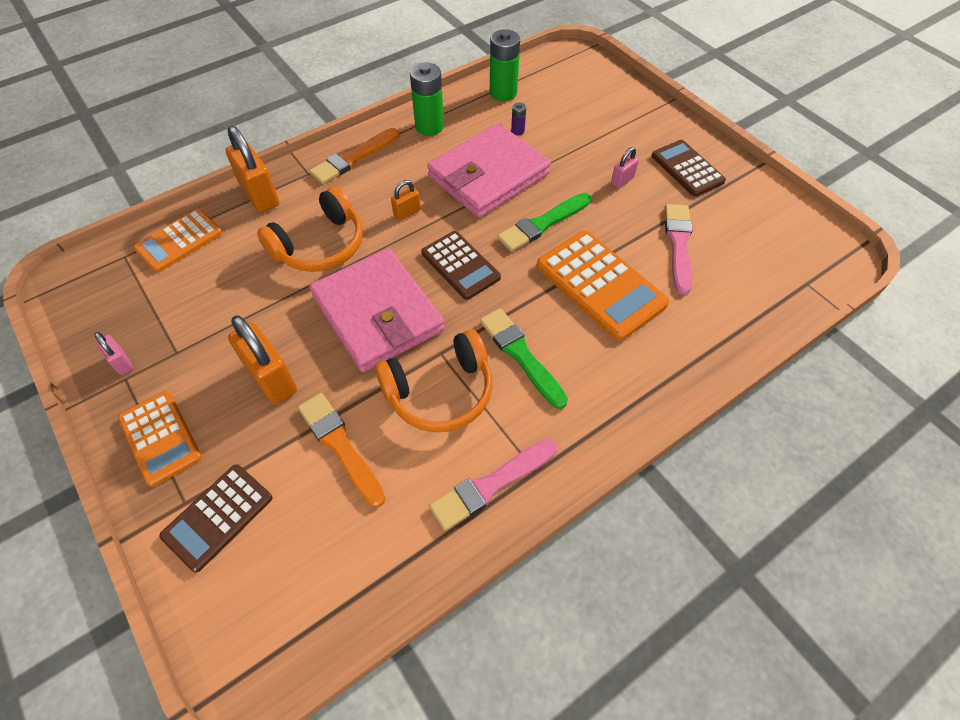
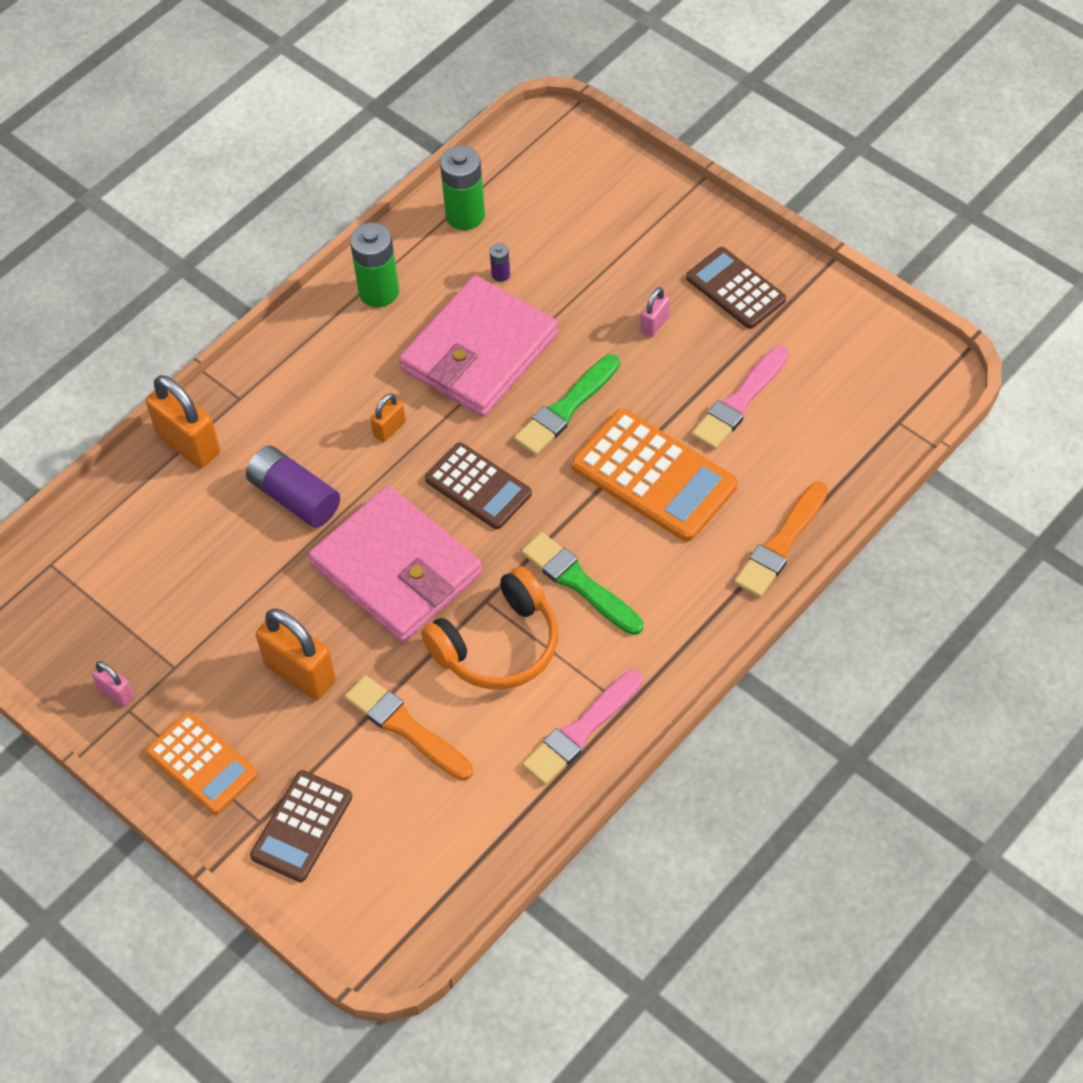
camera: 10 degrees left, 0 degrees up
(179, 241) = (112, 529): orange calculator -> none
(320, 245) = (294, 497): orange headphones -> purple battery
(353, 158) = (292, 363): orange brush -> orange brush (781, 544)
(678, 244) = (739, 402): pink brush -> pink brush turned 135 degrees counterclockwise

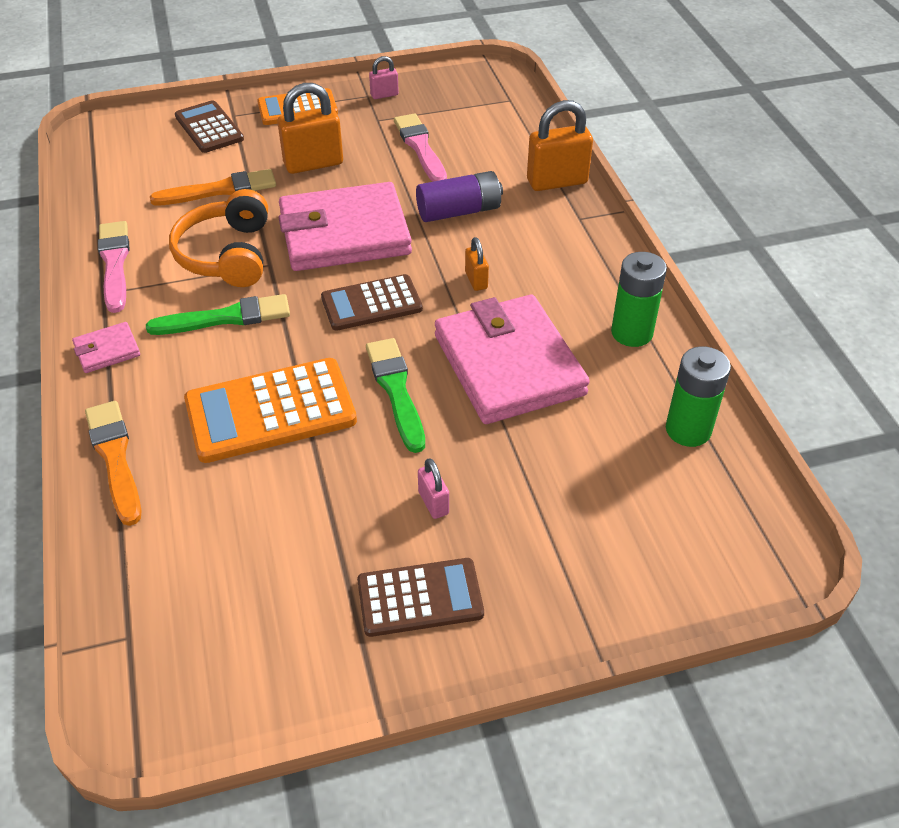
camera: 120 degrees right, 10 degrees down
(500, 274) = (590, 420): purple battery -> none
(686, 642) = (107, 350): none -> pink wallet
(739, 402) = (283, 516): pink brush -> pink brush (420, 147)

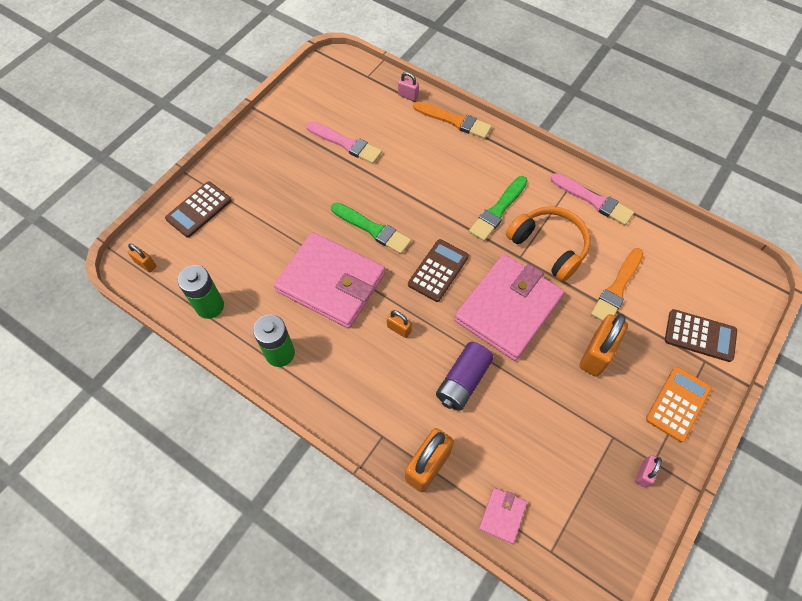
camera: 140 degrees right, 15 degrees up
(107, 350) = (525, 157): pink wallet -> pink wallet (502, 515)
(270, 411) = (417, 180): orange calculator -> none
(420, 147) = (552, 428): pink brush -> pink brush (346, 144)
(420, 598) = (275, 151): brown calculator -> brown calculator (199, 210)
(433, 503) = (304, 189): pink padlock -> pink padlock (408, 96)
(755, 542) = (146, 264): none -> orange padlock

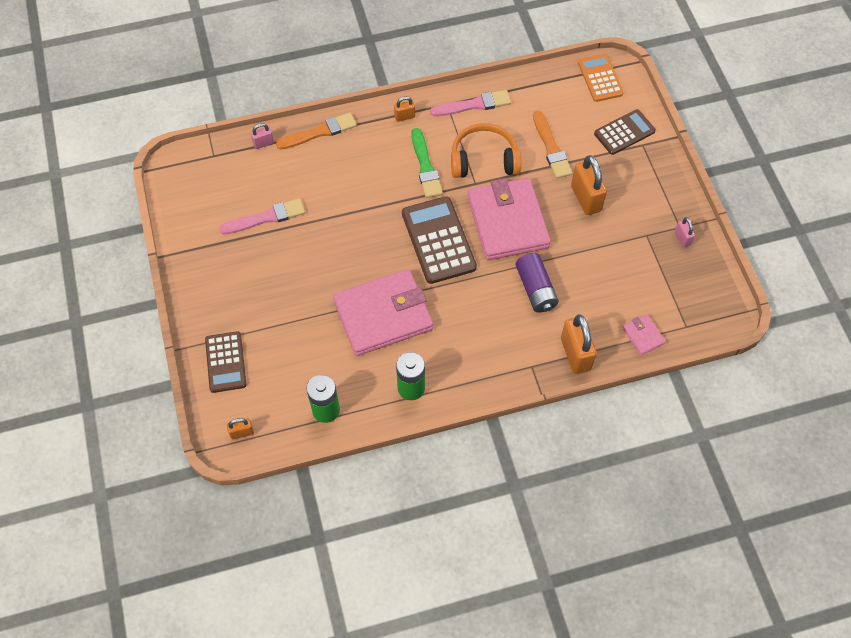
camera: 50 degrees left, 0 degrees up
(373, 229) = (363, 256): green brush -> none
(399, 329) = (461, 298): orange padlock -> orange padlock (404, 116)
(438, 270) = (438, 240): brown calculator -> brown calculator, size x1.54
(678, 404) = (656, 183): orange calculator -> orange calculator (600, 78)

